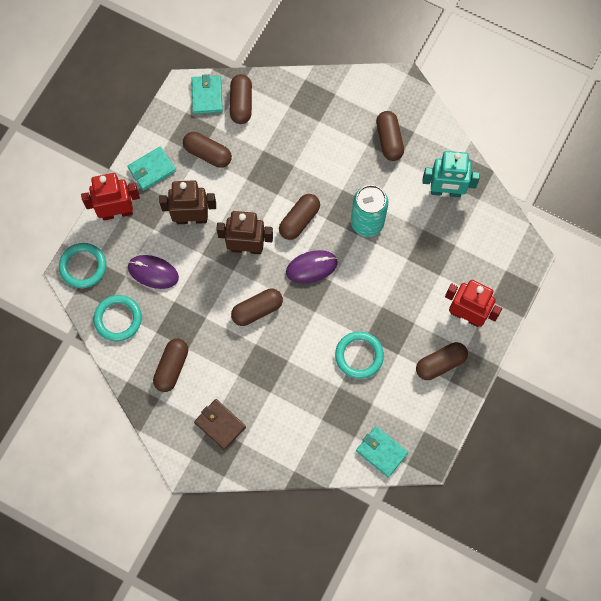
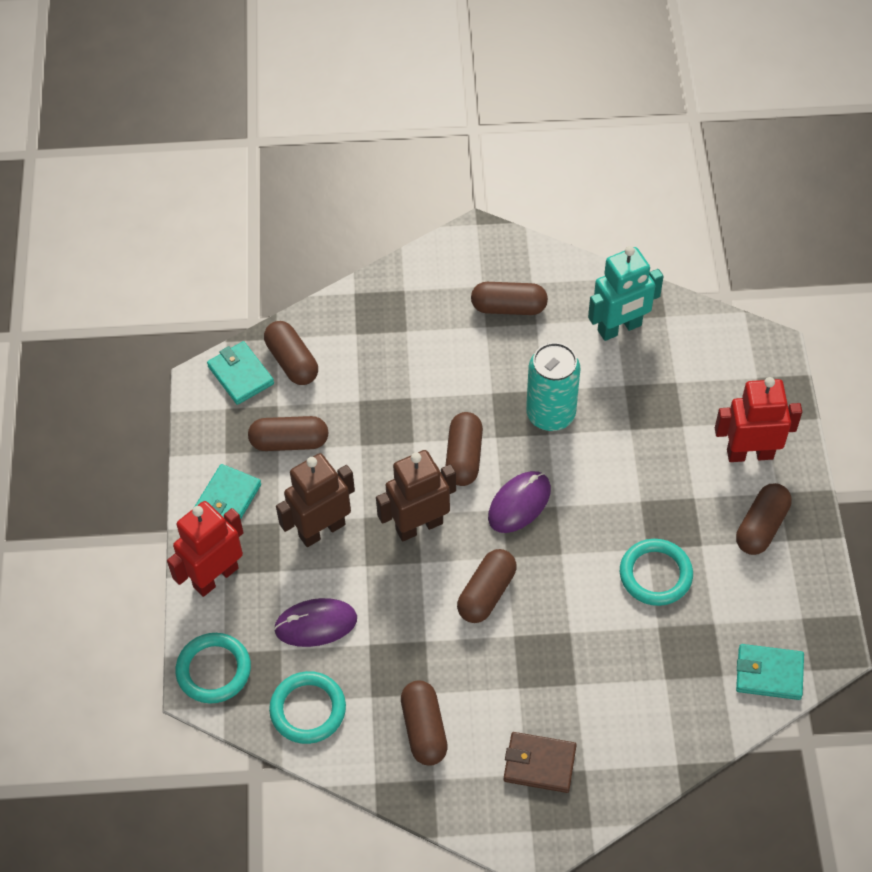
camera: 30 degrees left, 15 degrees down
(389, 140) = (508, 307): brown capsule -> brown capsule turned 45 degrees counterclockwise

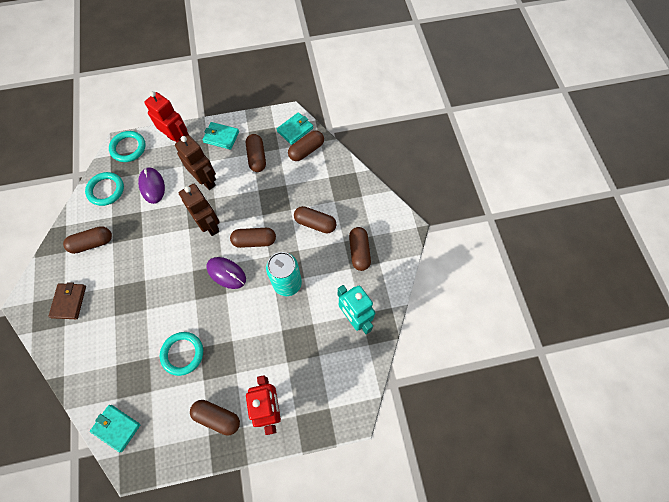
camera: 80 degrees right, 10 degrees up
(486, 593) = (170, 263): brown capsule -> brown capsule (315, 223)
(769, 674) = (116, 427): turquoise wallet -> turquoise wallet turned 60 degrees counterclockwise

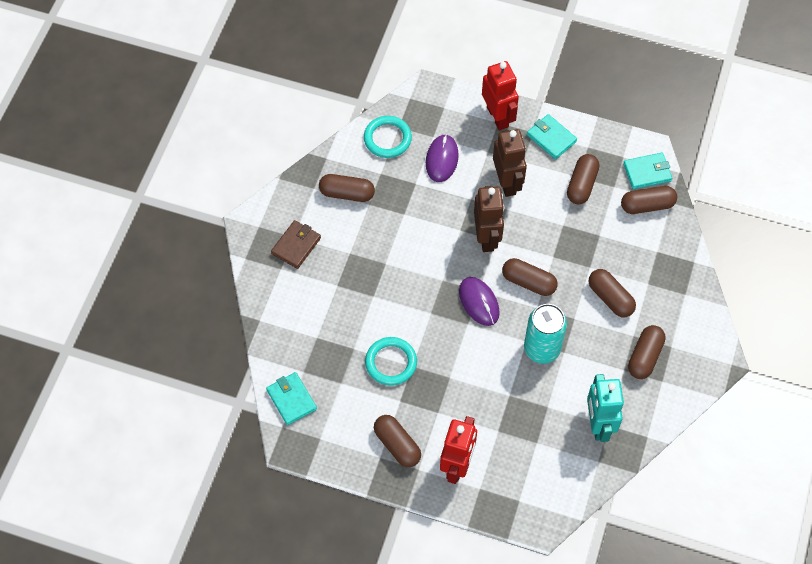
camera: 30 degrees right, 5 degrees down
(128, 148) = (435, 99): turquoise ring -> none

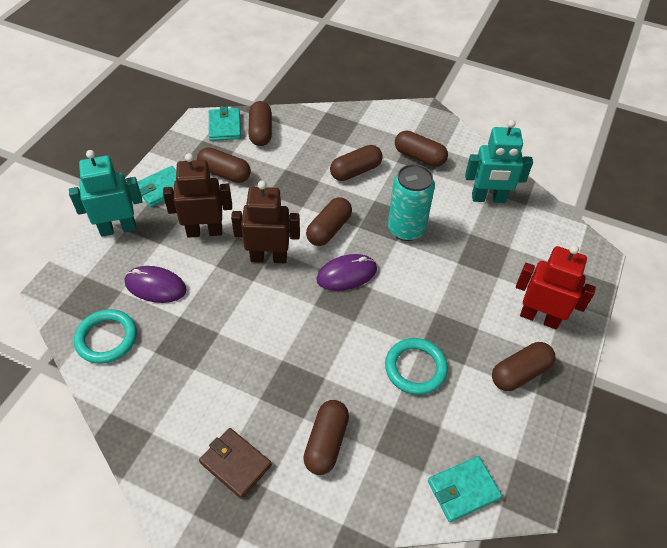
camera: 85 degrees left, 10 degrees down
(347, 193) = (172, 393): brown capsule -> brown capsule (326, 442)
(498, 117) = (118, 228): red robot -> turquoise robot

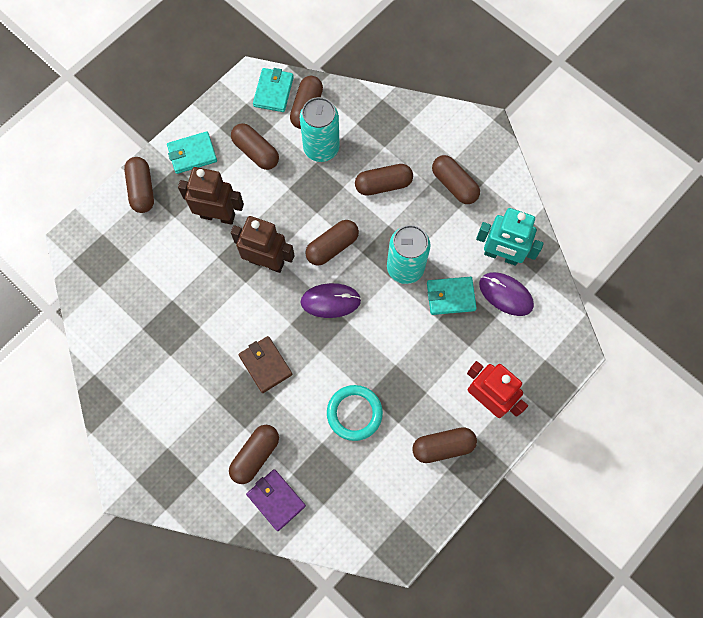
camera: 20 degrees right, 20 degrees up
(106, 338) = (106, 304): turquoise ring -> none
(118, 228) = (142, 190): turquoise robot -> brown capsule
(155, 286) = (159, 263): purple mouse -> purple mouse (505, 294)
(235, 464) = (179, 450): brown wallet -> brown wallet (265, 365)
(286, 157) = (321, 148): none -> turquoise can
(368, 483) = (276, 500): none -> purple wallet
(463, 490) = (348, 530): turquoise wallet -> turquoise wallet (450, 296)

